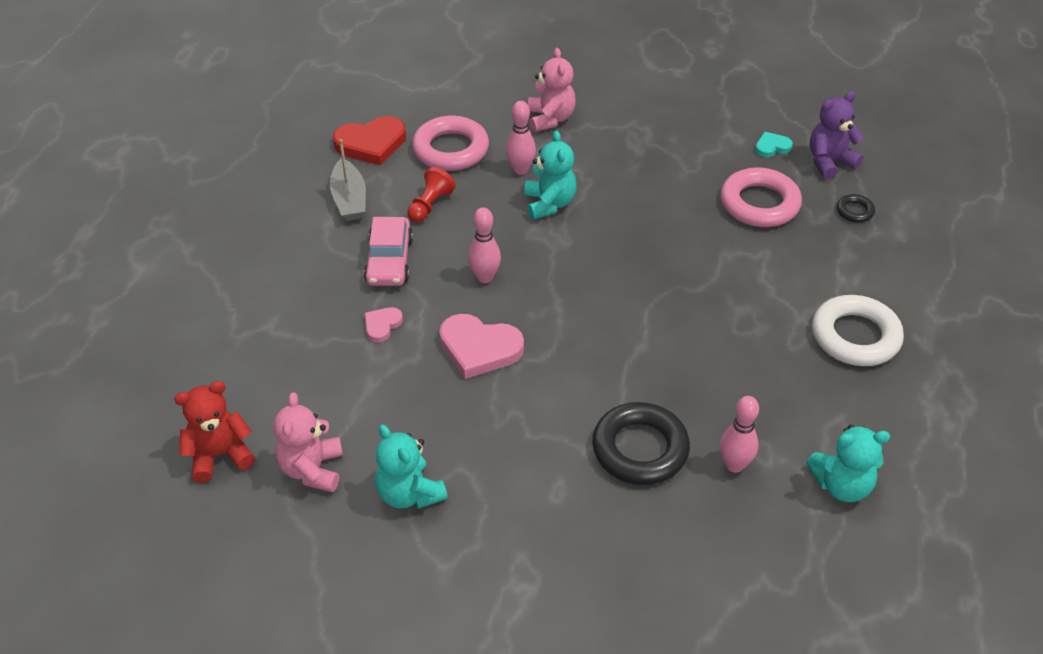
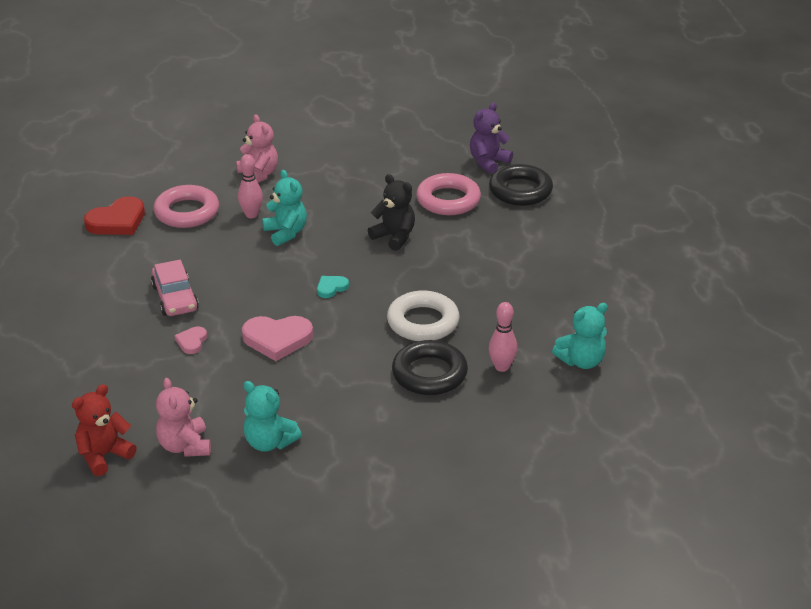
camera: 20 degrees left, 10 degrees down
(349, 199) = (119, 263): grey boat -> none
(430, 205) = (189, 254): red pawn -> none
(485, 277) = (258, 292): pink bowling pin -> none
(674, 240) = (394, 237): none -> black teddy bear
(772, 147) = (441, 161): turquoise heart -> turquoise heart (331, 288)
(854, 211) = (520, 190): black ring -> black ring, size x2.14
(855, 336) = (553, 269): white ring -> white ring (423, 322)

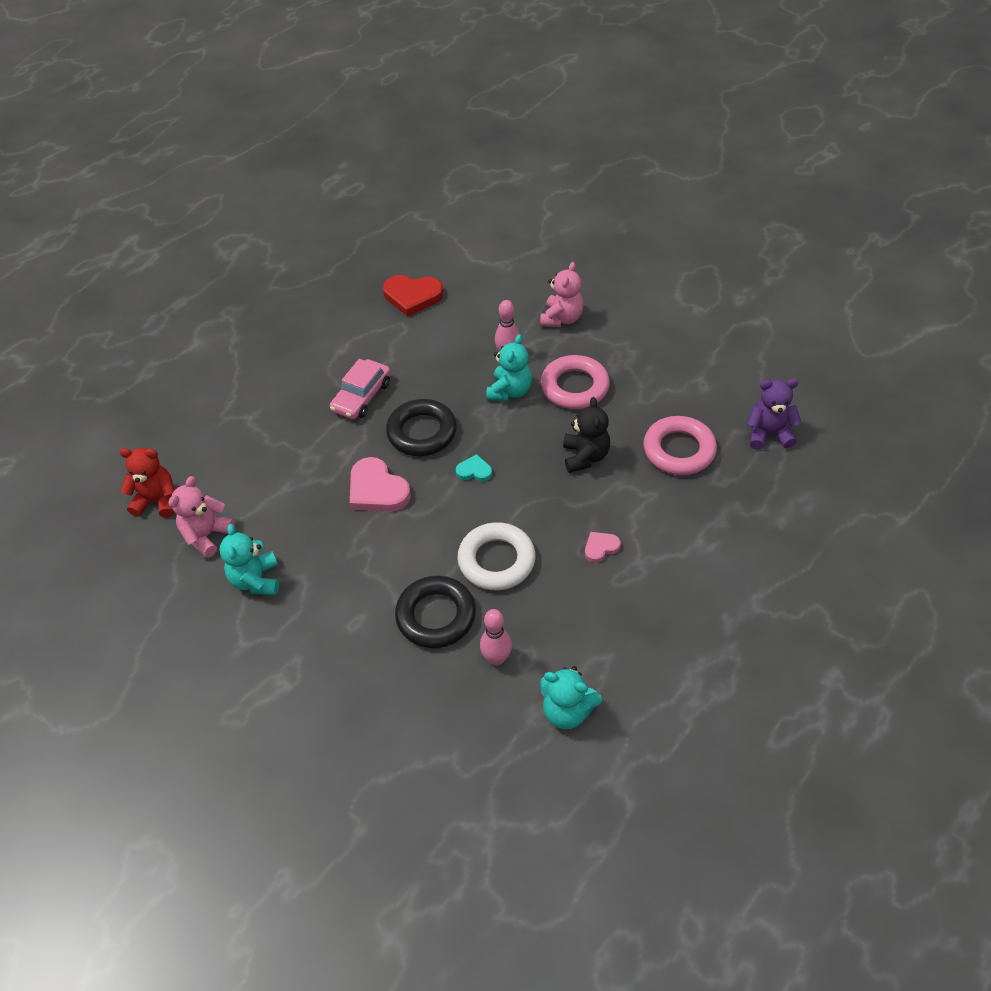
camera: 50 degrees right, 15 degrees up
(187, 212) = (467, 320): pink ring -> pink ring (575, 387)
(192, 342) = (323, 445): pink heart -> pink heart (600, 547)
(520, 190) = (757, 486): black ring -> black ring (422, 432)

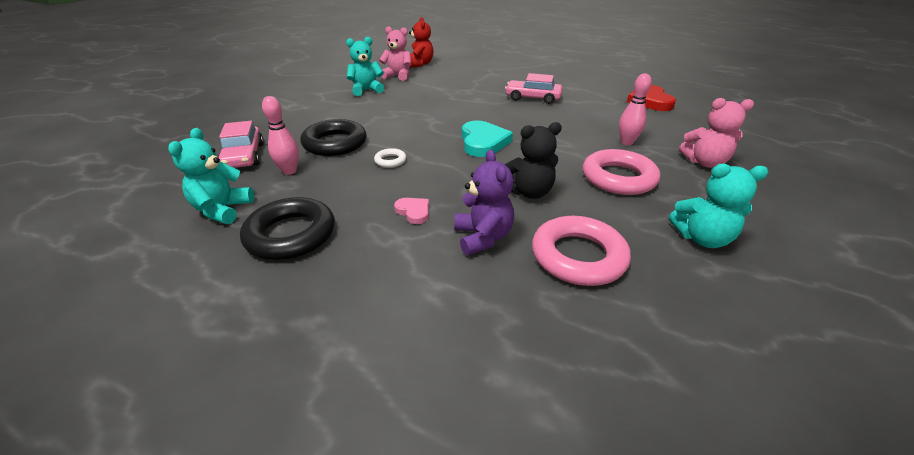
camera: 75 degrees right, 15 degrees down
(377, 490) = (449, 112): pink heart -> none
(422, 432) = (512, 119): black ring -> black ring (291, 234)
(444, 714) = (244, 156): none -> pink car
(474, 471) = (483, 142): turquoise heart -> turquoise heart, size x1.91
(496, 560) = (390, 161): white ring -> white ring, size x0.47
(510, 391) = (583, 147): turquoise teddy bear -> turquoise teddy bear (702, 238)
(768, 434) = (673, 351): purple teddy bear -> purple teddy bear (483, 237)

